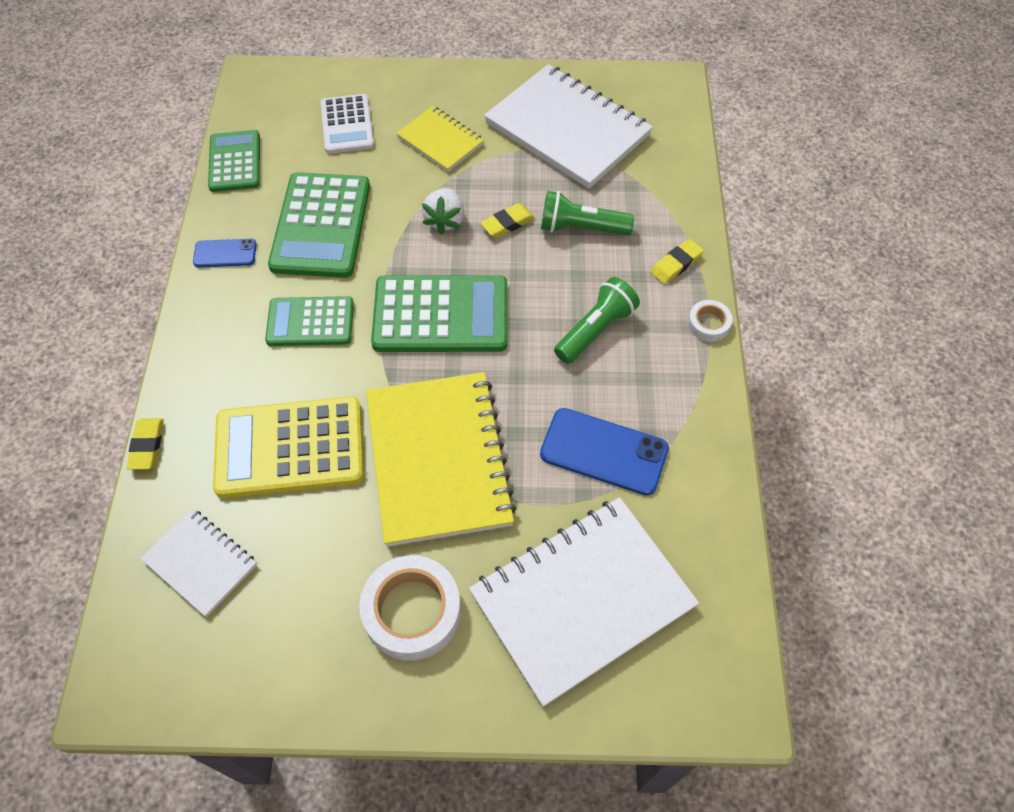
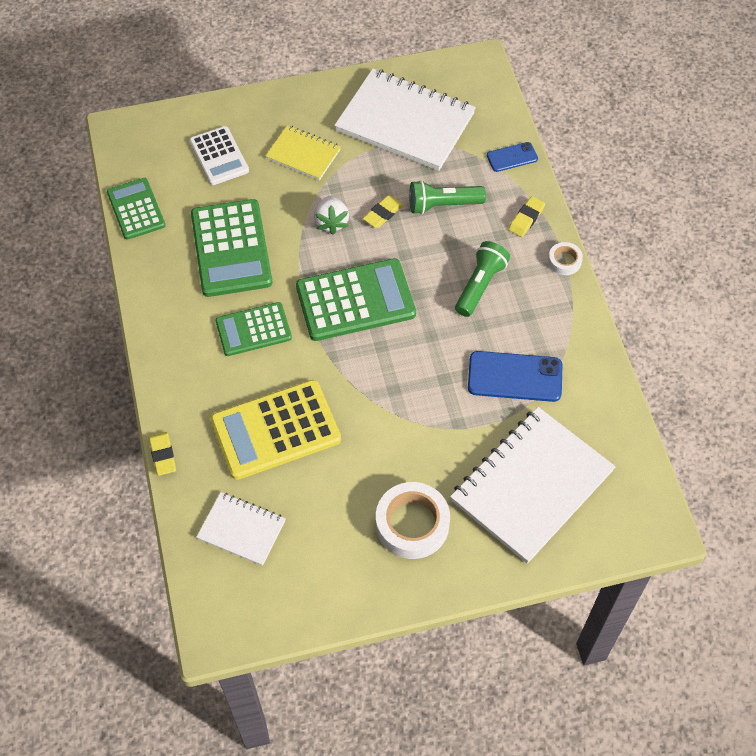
camera: 15 degrees left, 0 degrees up
(225, 253) = (160, 289): blue phone -> blue phone (512, 157)
(438, 459) = (393, 412): yellow notebook -> none

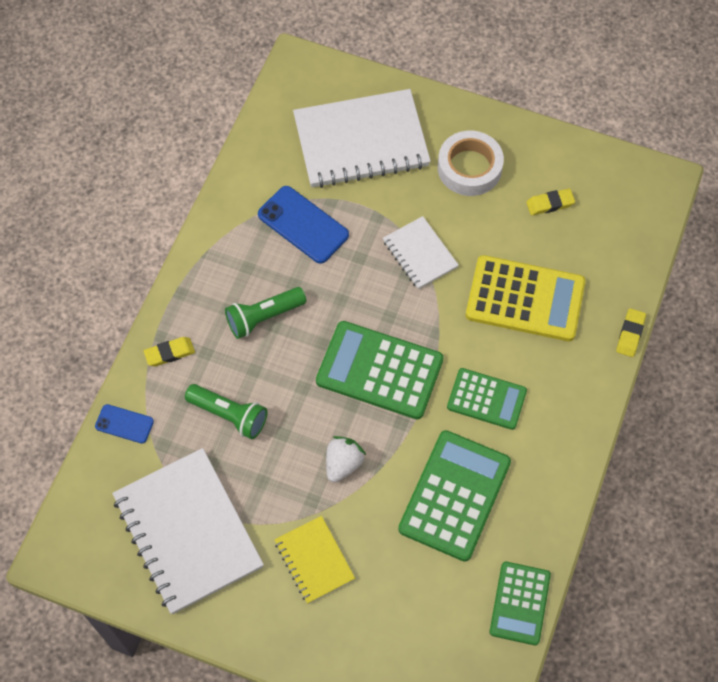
camera: 145 degrees left, 5 degrees up
(219, 156) = (398, 615): white calculator -> none
(241, 529) = (600, 239): white notebook -> white notebook (420, 254)
(383, 214) = (290, 441): yellow eraser -> yellow eraser (550, 204)
(564, 261) = (175, 293): white tape -> none

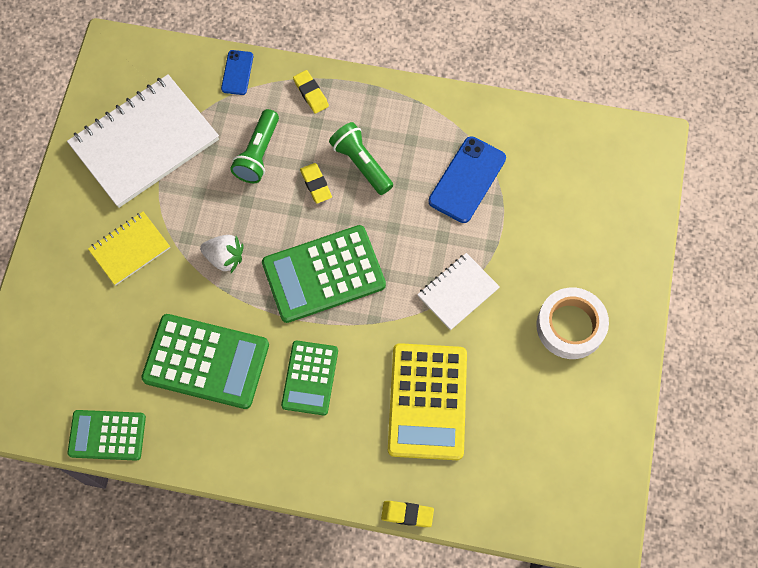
camera: 80 degrees right, 5 degrees up
(361, 141) = (575, 216): white notebook -> none
(379, 371) = (323, 274): green calculator -> green calculator turned 120 degrees counterclockwise
(550, 204) = (546, 414): yellow eraser -> yellow eraser (316, 184)

